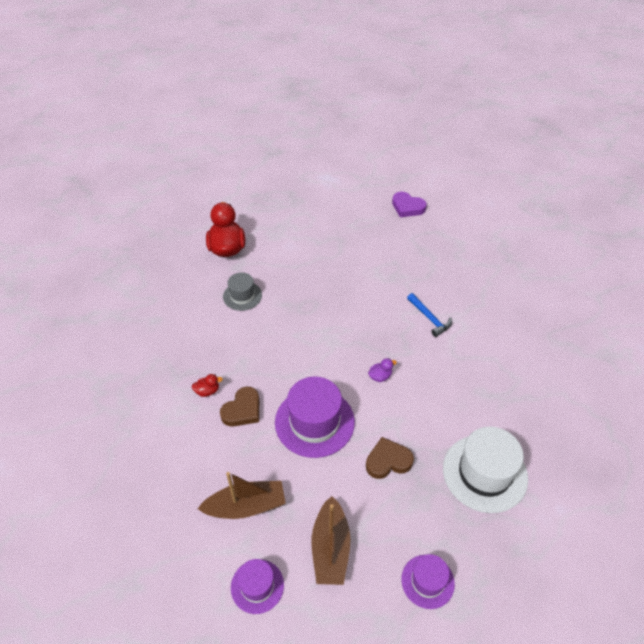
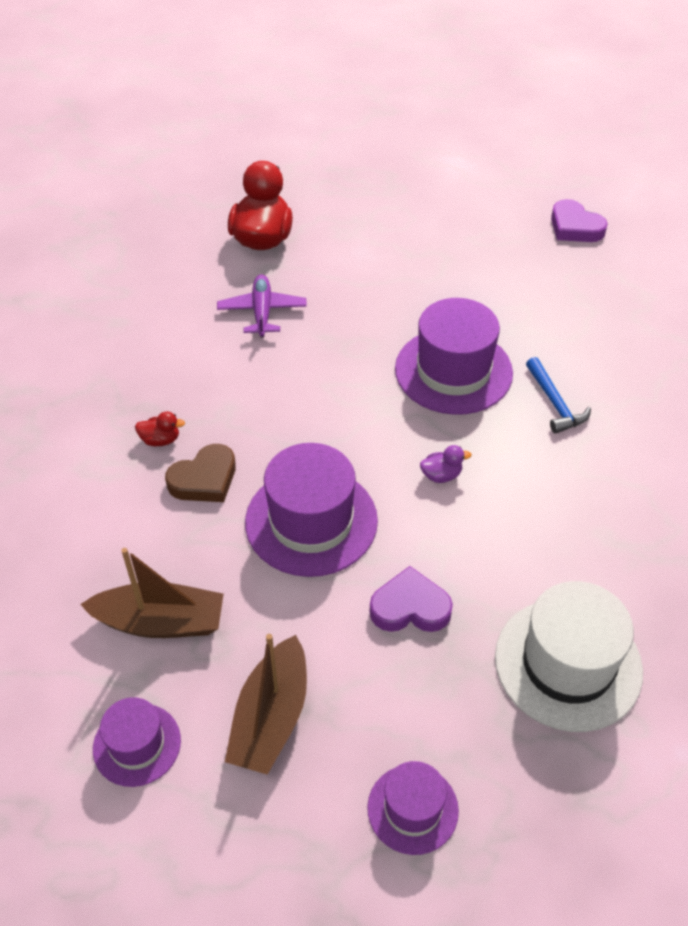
camera: 15 degrees right, 0 degrees up
(242, 296) = (262, 312): grey hat -> purple plane
(367, 310) = (453, 371): none -> purple hat
(388, 461) = (410, 607): brown heart -> purple heart

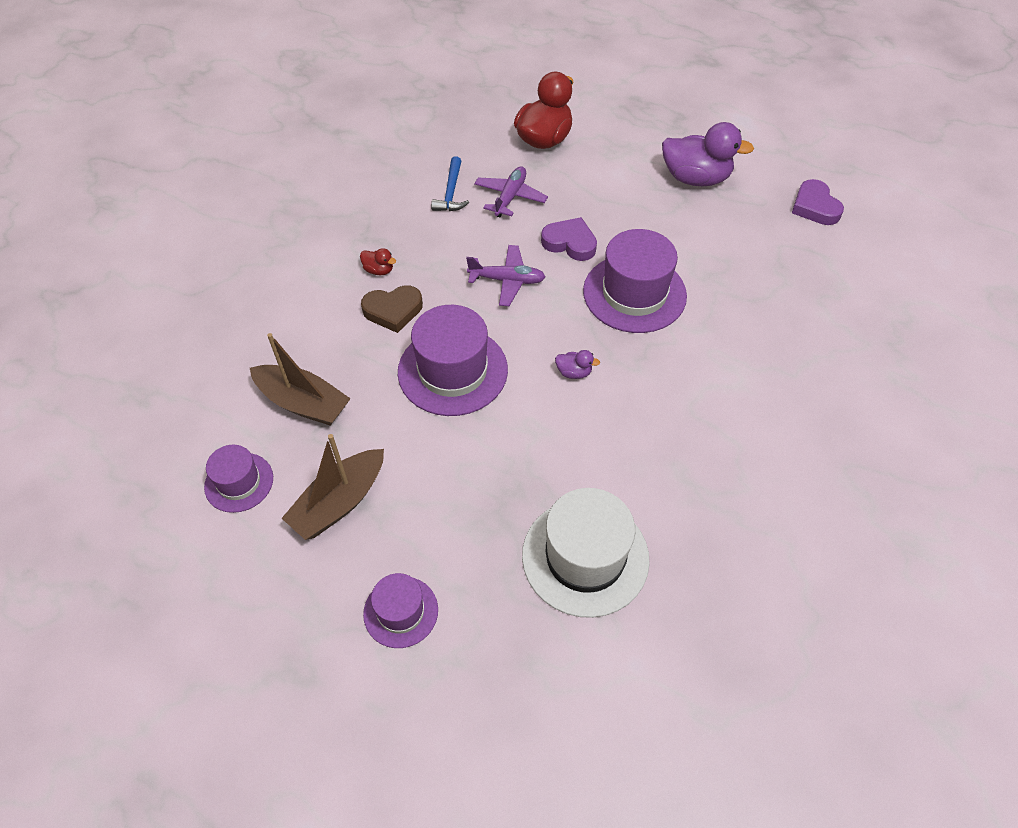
camera: 25 degrees right, 5 degrees up
(312, 402) = (507, 280): none -> purple plane
(410, 607) = (488, 464): purple heart -> purple heart (570, 243)
(444, 233) = (695, 178): none -> purple duck
(554, 403) = (703, 348): blue hammer -> blue hammer (451, 192)

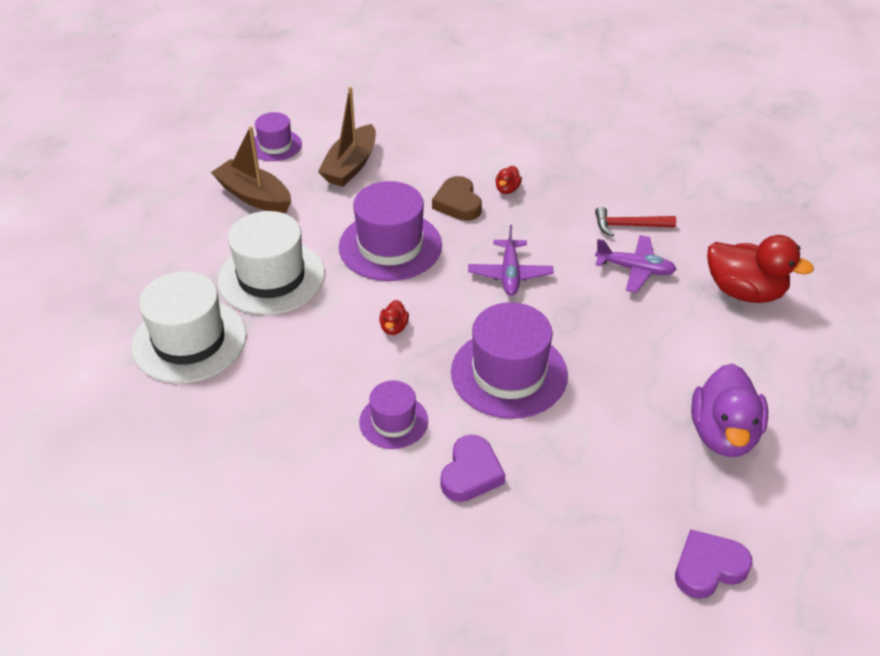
camera: 85 degrees right, 10 degrees down
(401, 612) = (155, 238): purple hat -> purple hat (393, 421)
(451, 192) = (629, 226): blue hammer -> red hammer
(489, 480) = (271, 277): none -> white hat
(570, 243) = (575, 319): purple heart -> purple heart (471, 473)
(574, 372) = (394, 327): purple duck -> red duck

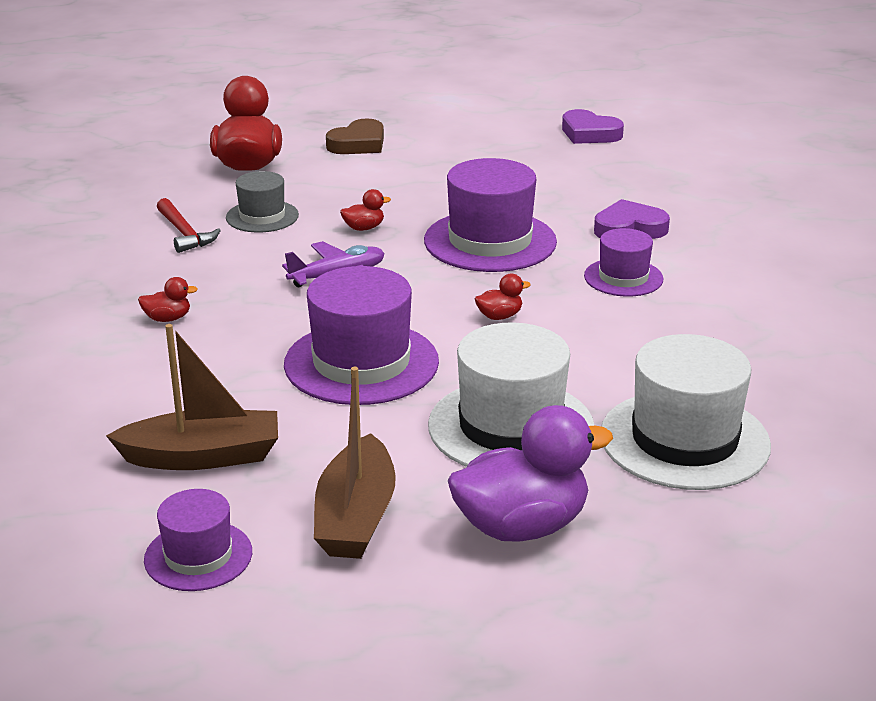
camera: 120 degrees left, 15 degrees down
(458, 203) = (227, 343): brown heart -> brown heart (358, 144)
(580, 314) = (364, 228): none -> red duck
(635, 269) = (262, 216): purple plane -> grey hat
(723, 434) = (450, 147): purple duck -> purple duck (521, 526)

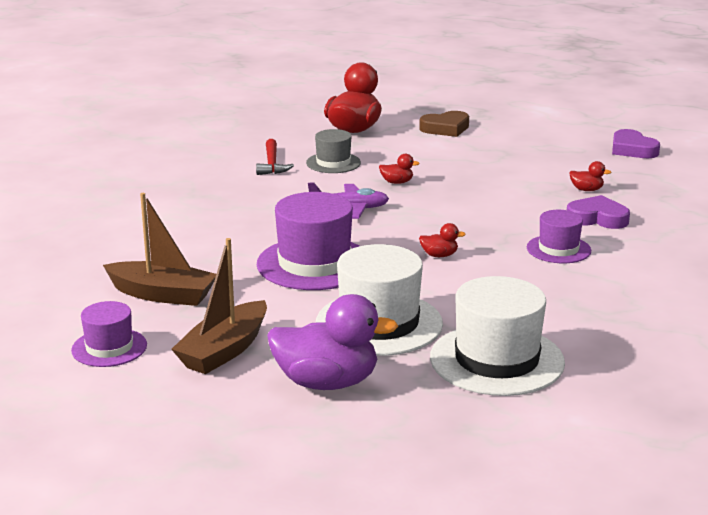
camera: 25 degrees right, 5 degrees down
(168, 318) = (214, 212): red duck -> red duck (586, 190)
(490, 241) = (480, 207): purple hat -> none

